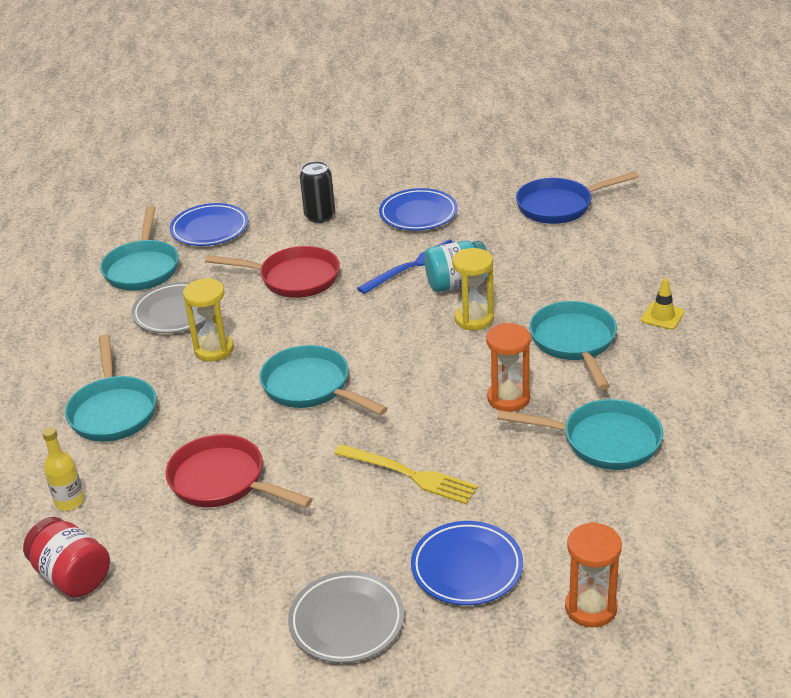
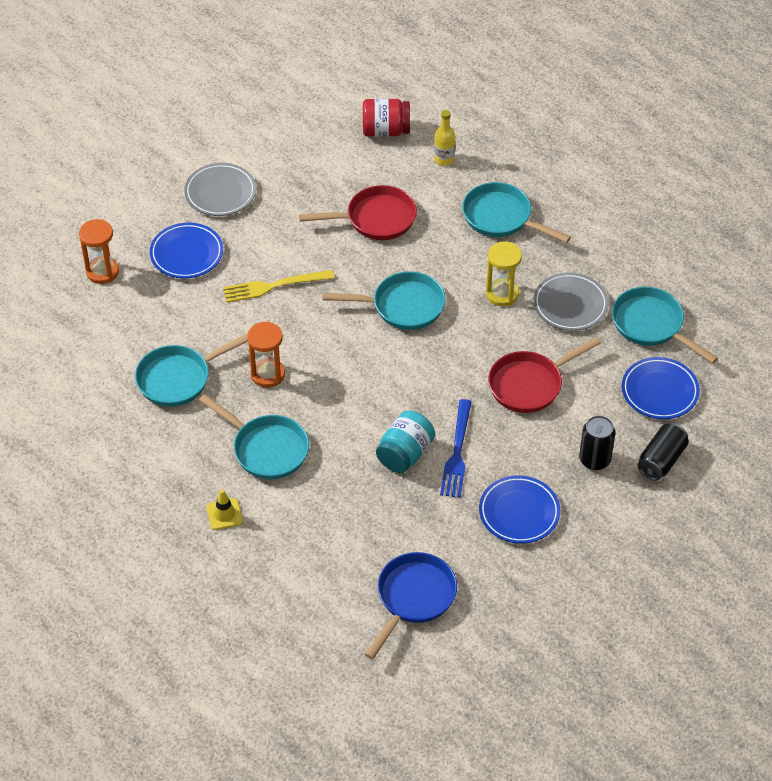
camera: 135 degrees right, 15 degrees up
(275, 195) = (661, 460): none -> black can
(474, 319) = (357, 427): yellow hourglass -> none

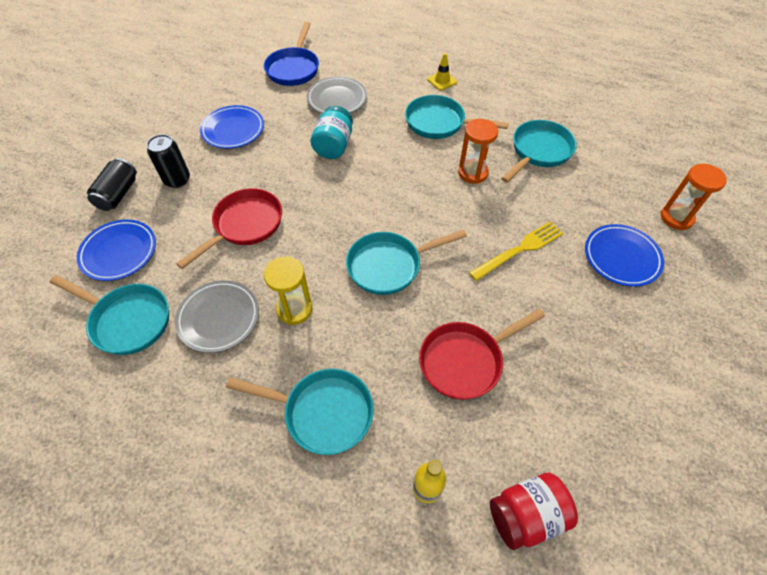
camera: 160 degrees right, 5 degrees up
(220, 193) = (648, 339): grey plate -> grey plate (337, 99)
(457, 453) = (293, 157): blue fork -> none

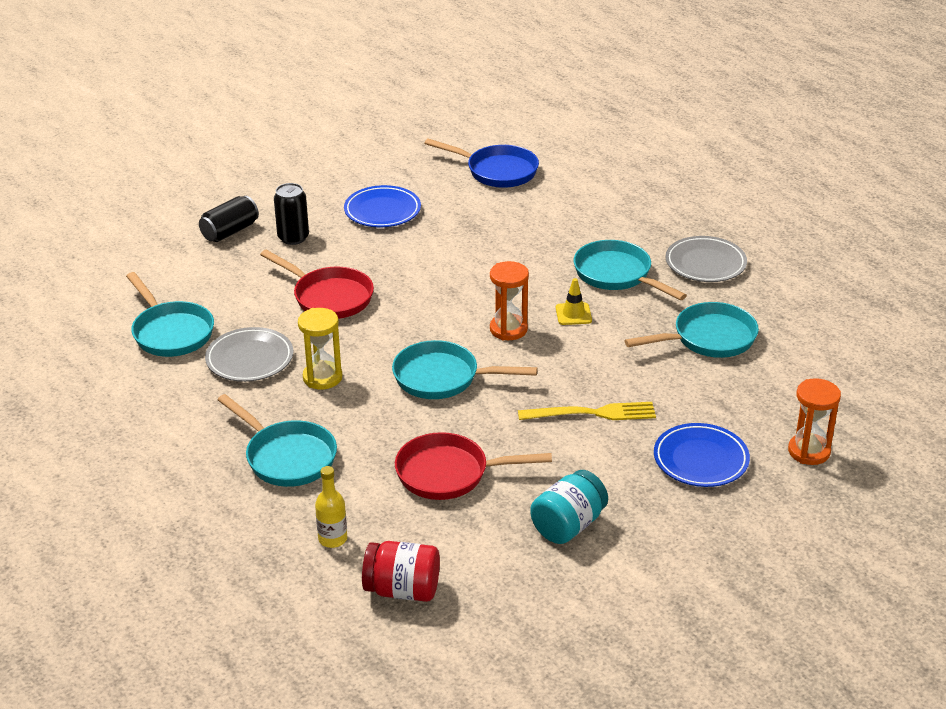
camera: 30 degrees right, 20 degrees down
(119, 252) = (198, 279): blue plate -> none
(245, 225) = (329, 297): red pan -> red pan turned 60 degrees clockwise
(294, 68) = (497, 171): blue pan -> blue pan turned 105 degrees counterclockwise
(333, 146) = (477, 258): turquoise jar -> turquoise jar (568, 525)
(337, 99) = (519, 216): grey plate -> grey plate (705, 264)
(442, 81) = (662, 234): yellow traffic cone -> yellow traffic cone (573, 314)
(473, 173) = (609, 332): orange hourglass -> orange hourglass (508, 329)

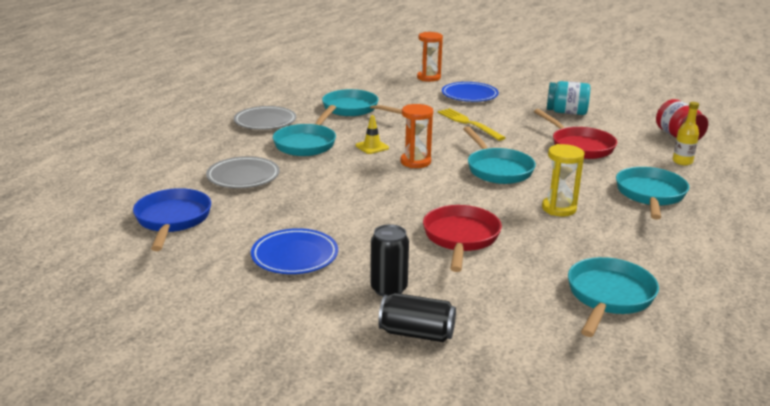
camera: 120 degrees left, 10 degrees down
(250, 359) = (583, 244): grey plate -> grey plate (243, 177)

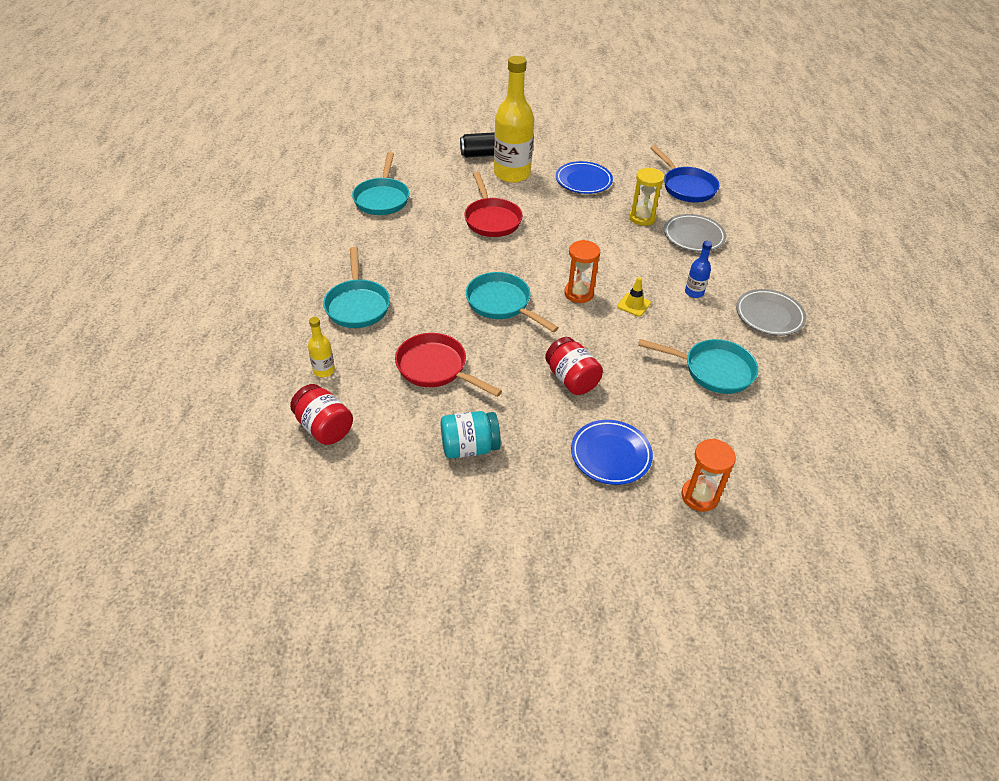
camera: 155 degrees right, 20 degrees up
(307, 143) = (694, 292): turquoise pan -> blue bottle
(389, 289) = (512, 174): black can -> yellow bottle
(468, 123) = (571, 379): yellow fork -> red jar
(559, 208) = (432, 267): yellow hourglass -> yellow hourglass (642, 218)

